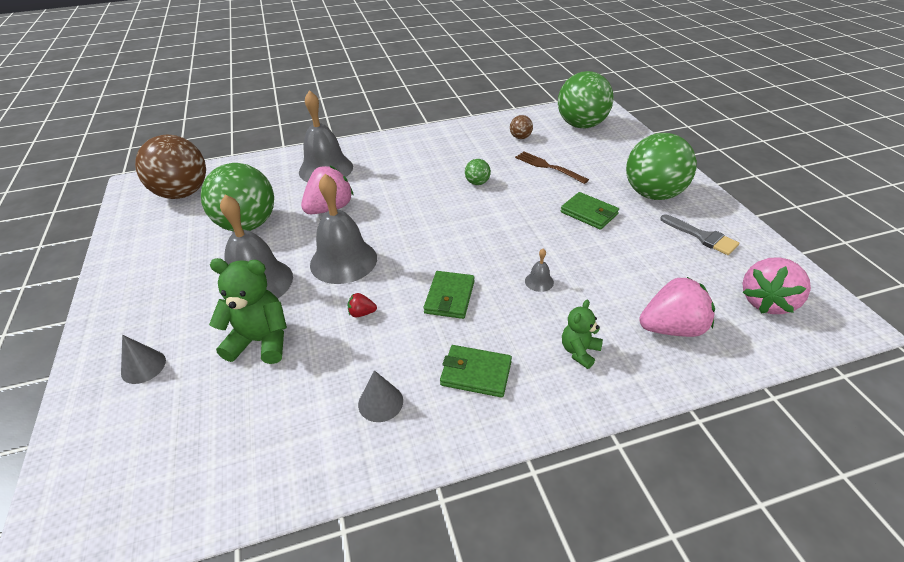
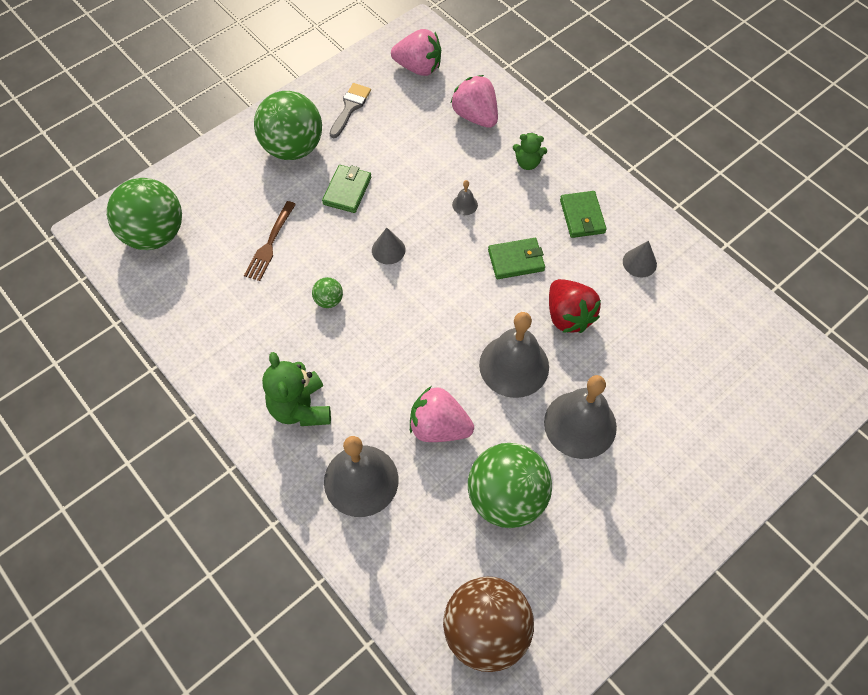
camera: 115 degrees left, 20 degrees up
(143, 366) = (713, 447): grey cone -> grey cone (388, 250)
(261, 341) = (638, 374): green teddy bear -> green teddy bear (300, 408)
(362, 313) = (568, 316): red strawberry -> red strawberry, size x2.29
(520, 137) = (207, 289): brown ball -> none

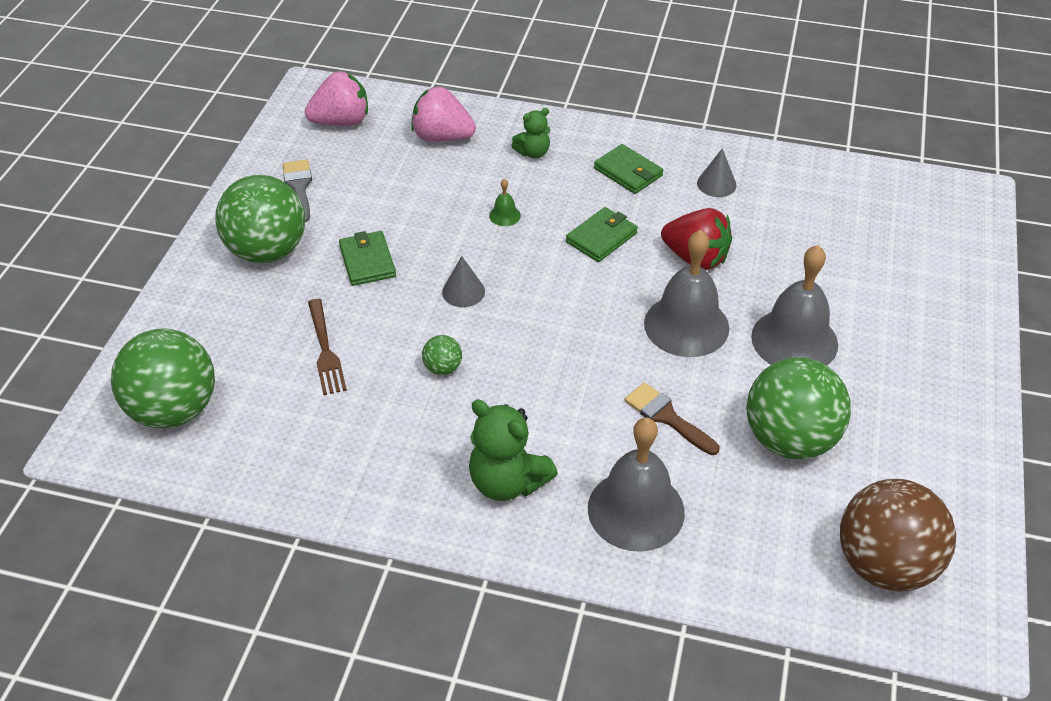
camera: 35 degrees left, 15 degrees down
(439, 427) = (666, 417): pink strawberry -> brown brush
(465, 204) = (504, 215): grey bell -> green bell

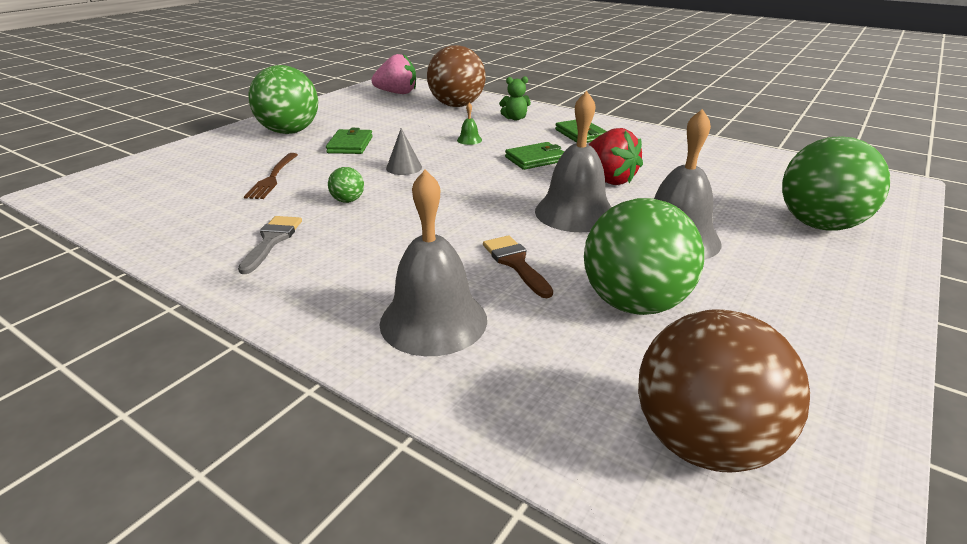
camera: 20 degrees right, 15 degrees down
(174, 410) = (134, 187): green ball -> green ball (819, 225)
(299, 187) = (341, 111): grey brush -> grey brush (272, 240)
(442, 137) = (457, 105): pink strawberry -> brown ball
(507, 482) = (331, 274): green teddy bear -> none
(716, 184) = (650, 148): grey cone -> none

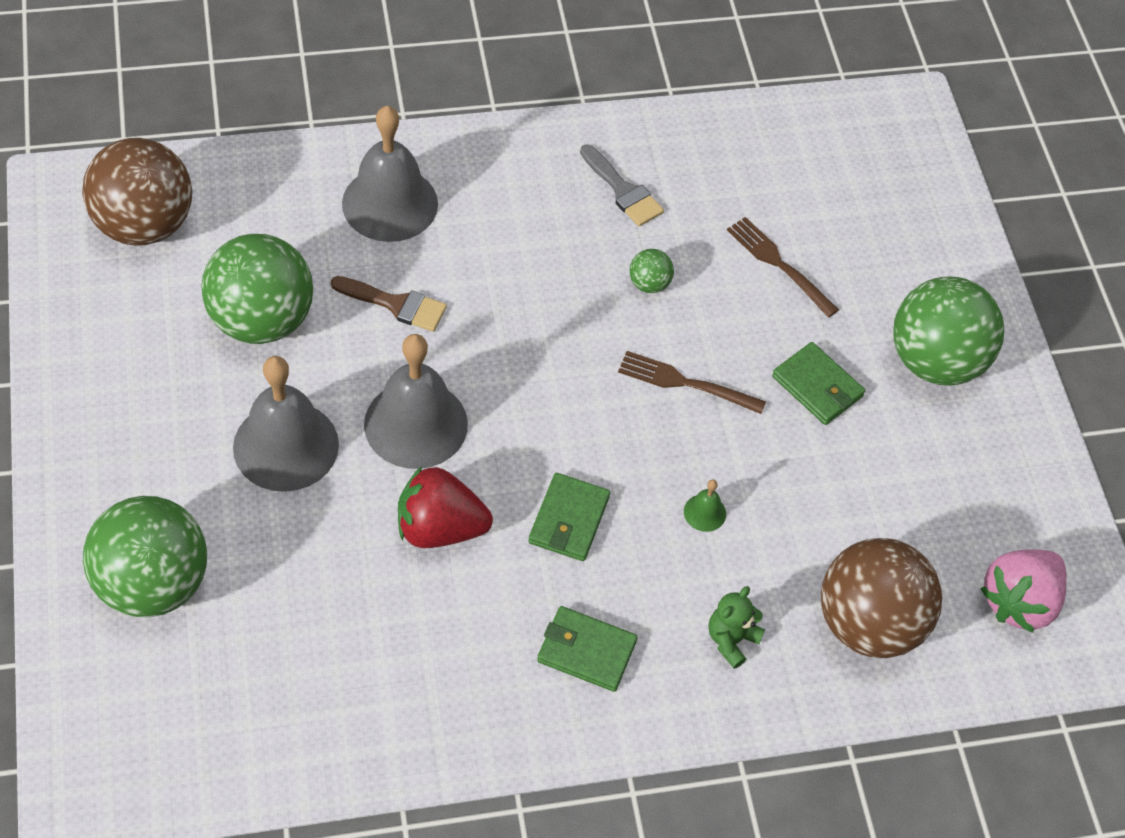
camera: 130 degrees right, 25 degrees up
(404, 167) = (685, 383): grey cone -> brown fork

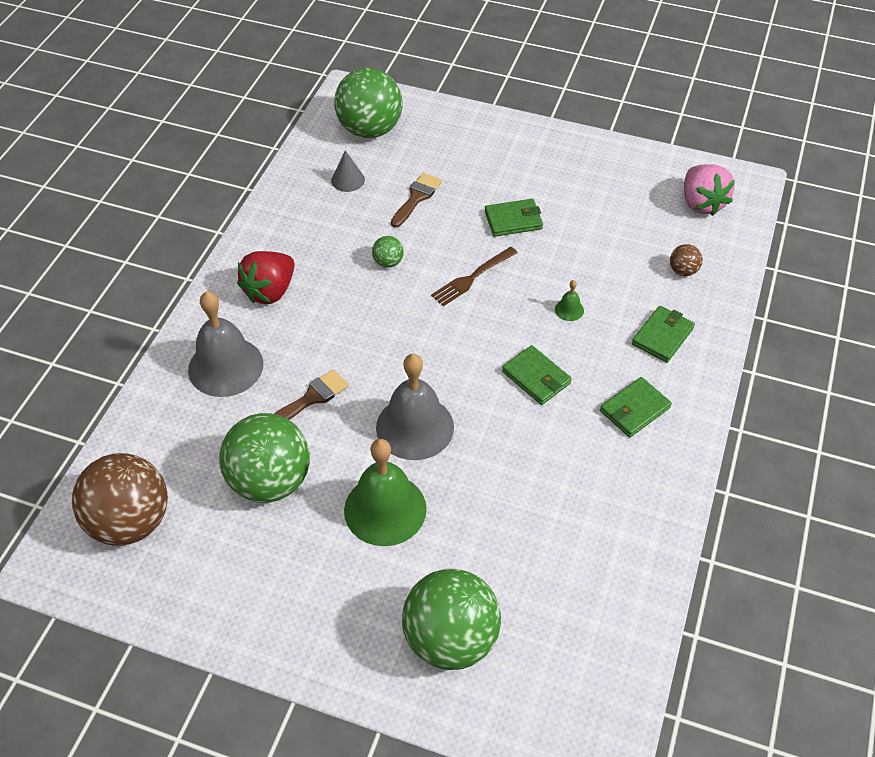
camera: 55 degrees left, 5 degrees down
(286, 445) = (385, 509): grey bell -> green bell
(439, 528) = (503, 448): red strawberry -> red strawberry (270, 291)
(623, 190) = (308, 243): grey brush -> none
(731, 640) = (662, 336): green teddy bear -> green wallet
(756, 180) = (348, 180): none -> grey cone
(779, 264) = (416, 198): brown fork -> brown brush
(868, 623) = (683, 271): brown ball -> brown ball, size x0.42
(935, 361) = (528, 164): green ball -> green ball (370, 130)

